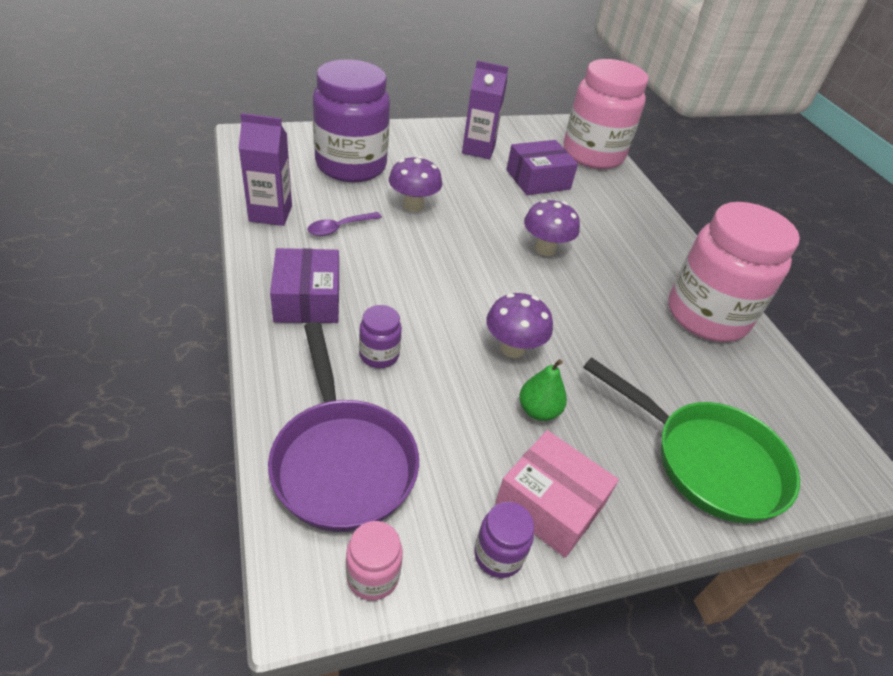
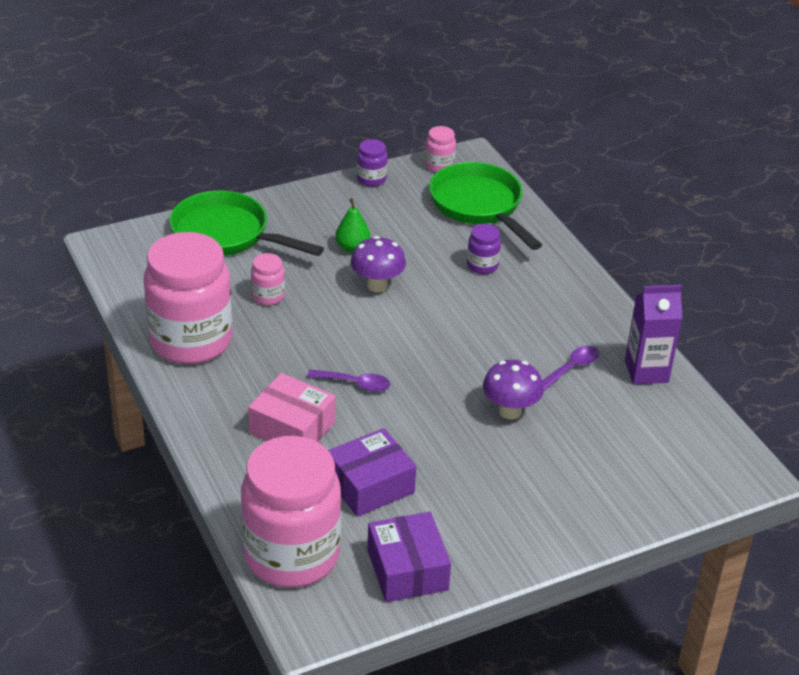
camera: 175 degrees right, 5 degrees down
(307, 299) = (559, 296): purple box -> purple box (407, 570)
(342, 460) = (479, 206): purple pan -> green pan
(351, 166) = (605, 454): purple jar -> none
(478, 149) = (459, 524): purple carton -> none
(545, 249) = (355, 384): purple mushroom -> purple spoon
(550, 504) = (341, 202): pink box -> pink box (292, 428)
(637, 355) = (268, 296): none -> pink jar

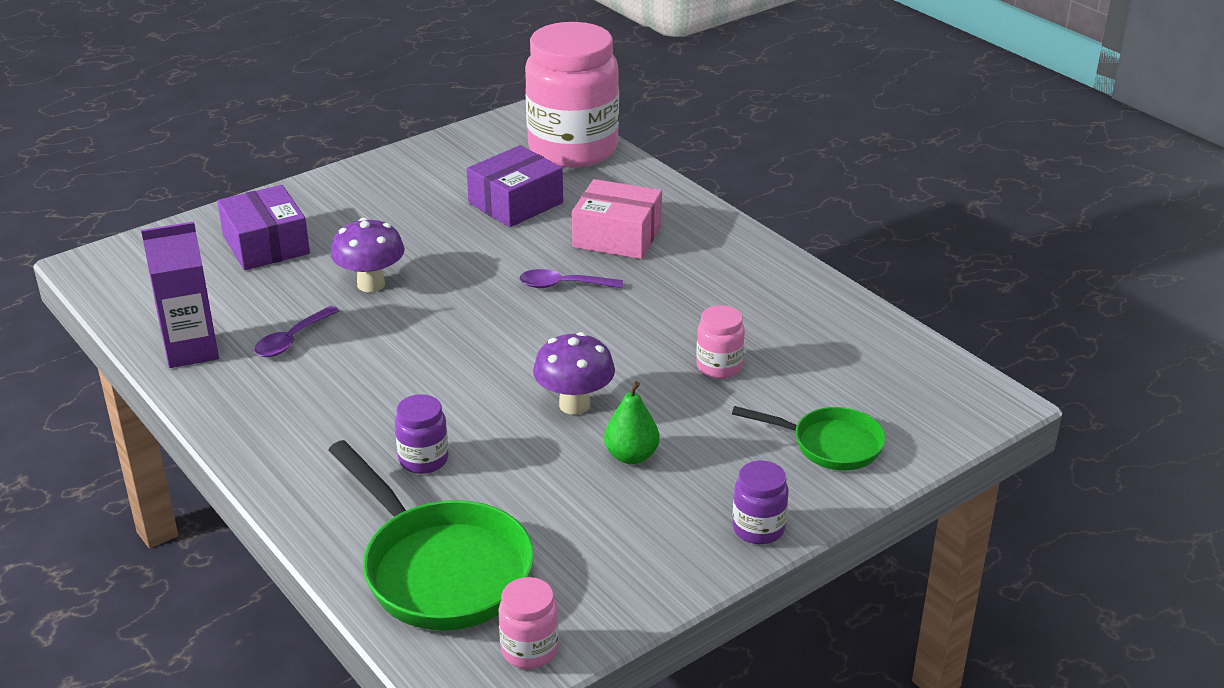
camera: 170 degrees right, 5 degrees down
(191, 341) = (783, 301): pink jar -> none
(227, 235) = (830, 444): green pan -> green pan, size x0.59
(371, 179) = (647, 593): purple jar -> purple jar (758, 529)
(407, 570) = (462, 153): purple box -> purple box (266, 245)

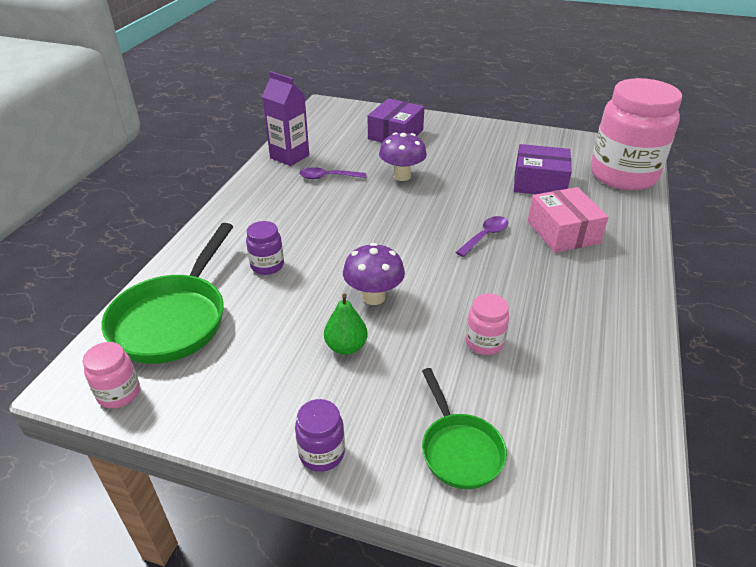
camera: 55 degrees right, 5 degrees up
(563, 285) = (485, 236): purple spoon -> purple spoon turned 75 degrees clockwise

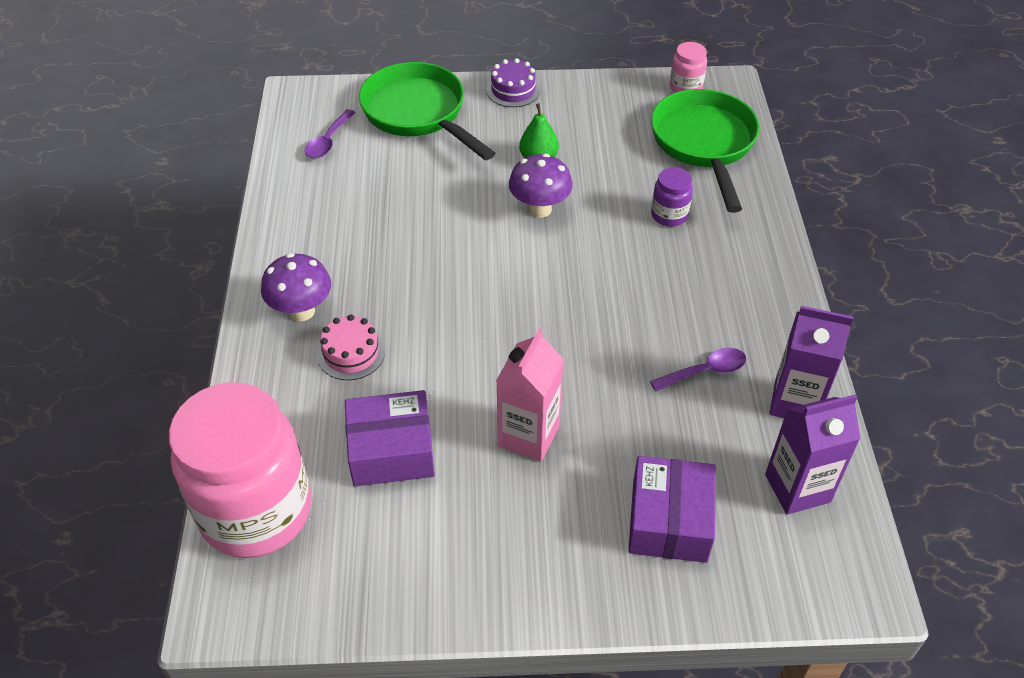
camera: 160 degrees right, 10 degrees up
(322, 132) = (797, 488): none -> purple carton
(322, 453) = (513, 90): purple jar -> purple cake
(402, 176) = (602, 405): purple mushroom -> purple mushroom (302, 311)
(453, 173) = (528, 436): none -> pink carton
(459, 449) = (418, 113): green pan -> green pan, size x1.71
(484, 342) = (418, 192): pink jar -> none
(485, 236) = (448, 320): purple spoon -> purple spoon (328, 141)
(563, 232) = (351, 353): pink box -> pink cake

